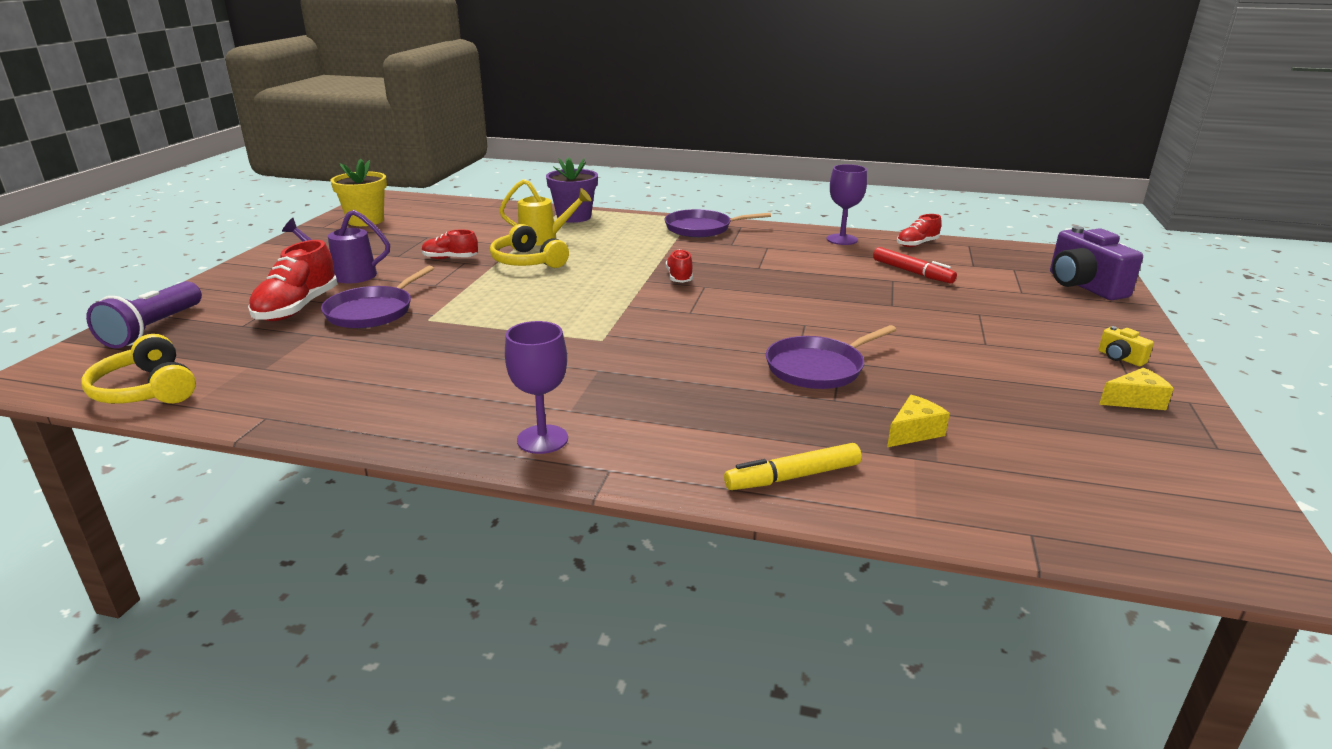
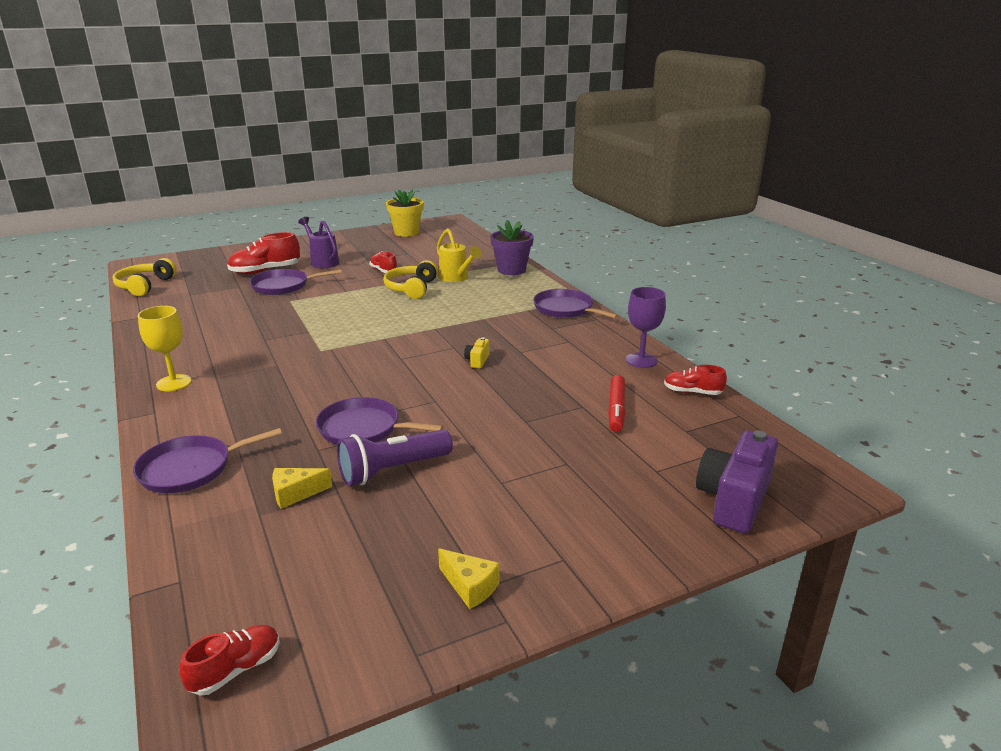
camera: 50 degrees right, 0 degrees up
(153, 329) = (206, 259): purple flashlight -> purple flashlight (392, 470)
(542, 439) = (174, 383): purple goblet -> yellow goblet
(679, 277) = (456, 335): red shoe -> red shoe (236, 669)
(793, 477) = (190, 469): yellow marker -> purple pan
(914, 432) = (295, 494): yellow cheese -> yellow cheese turned 150 degrees clockwise
(1120, 358) = (563, 559): yellow camera -> yellow camera (477, 361)

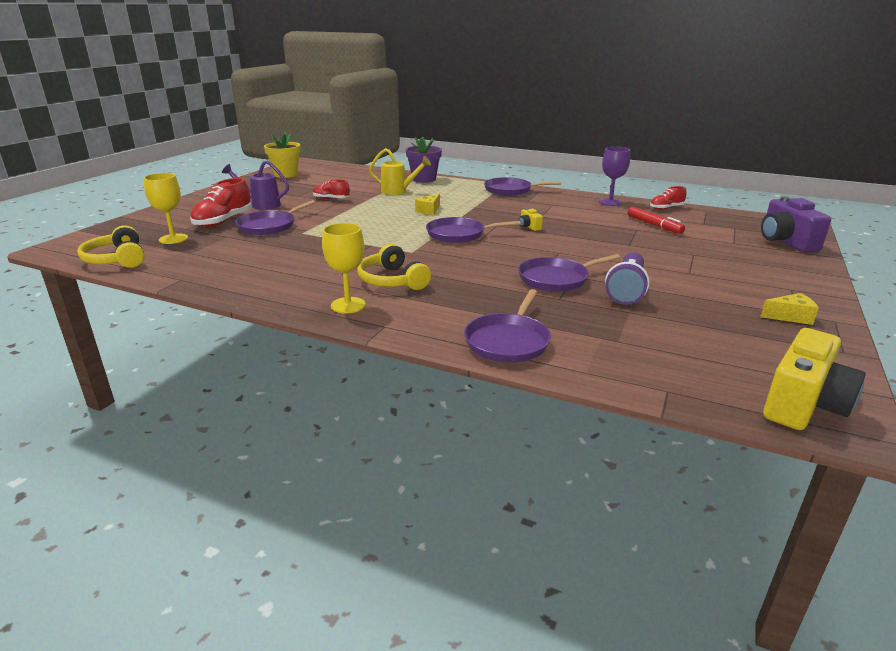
camera: 40 degrees left, 0 degrees up
(206, 278) = (173, 239): none -> yellow goblet
(236, 669) = (803, 404): red shoe -> yellow camera
(295, 494) = (608, 322): yellow cheese -> yellow cheese (429, 210)
(397, 346) = (459, 234): none -> purple pan
(411, 288) = (381, 203): yellow headphones -> yellow headphones (392, 280)

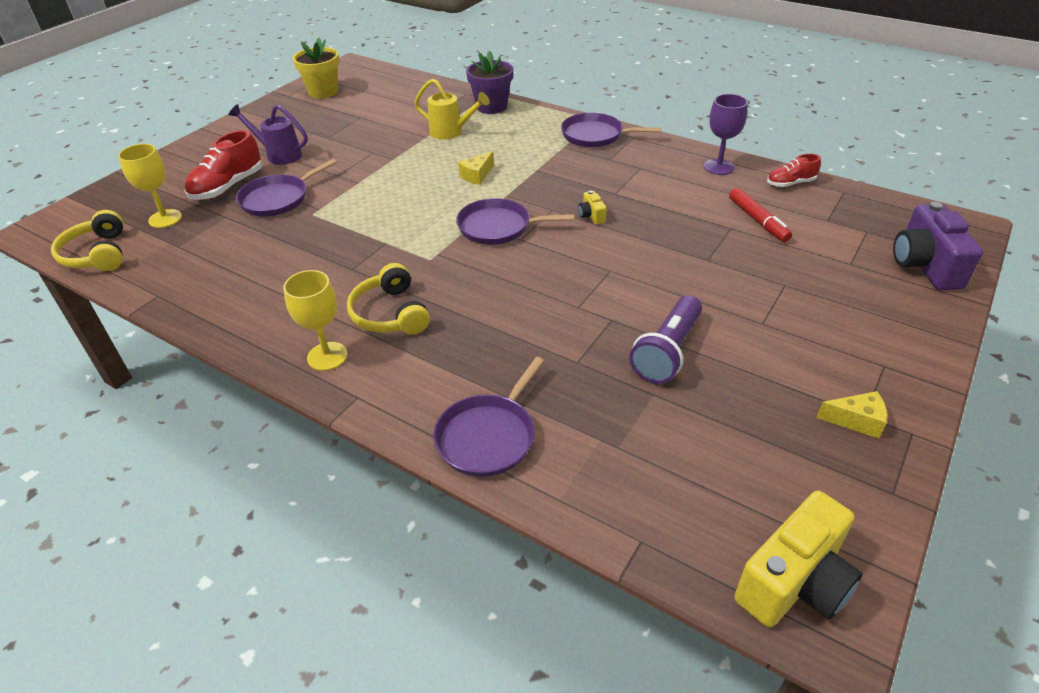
camera: 10 degrees right, 15 degrees up
(331, 199) = (364, 146): red shoe -> none
(556, 279) = (587, 324): purple pan -> none

